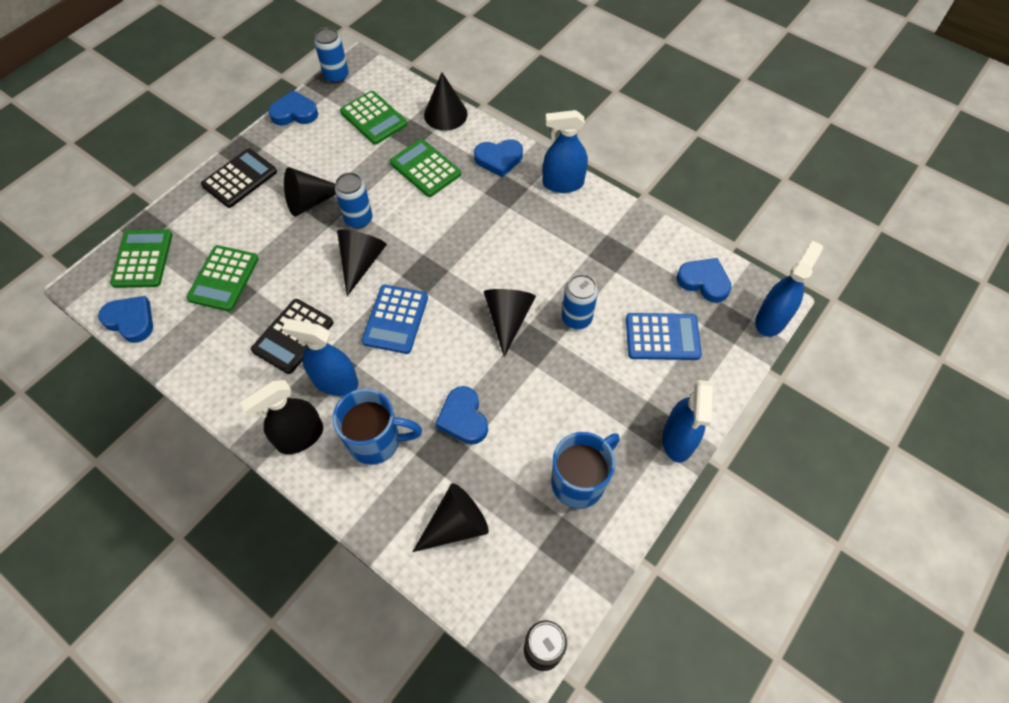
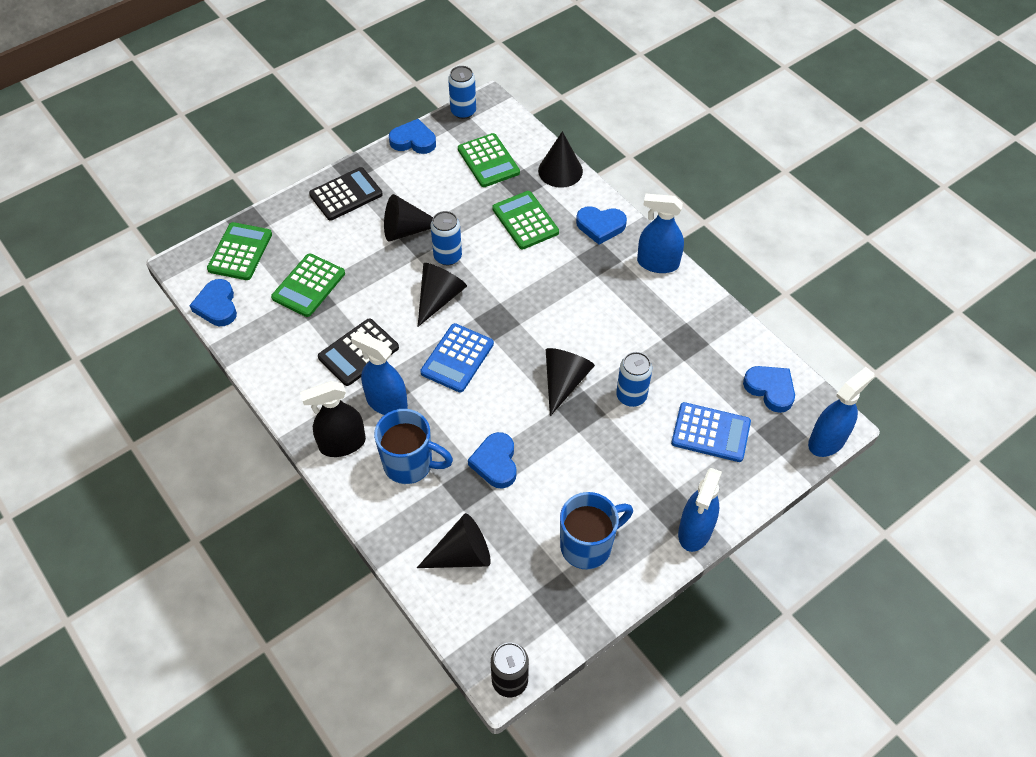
camera: 15 degrees right, 5 degrees down
(131, 321) = (217, 306): blue heart -> blue heart turned 150 degrees counterclockwise

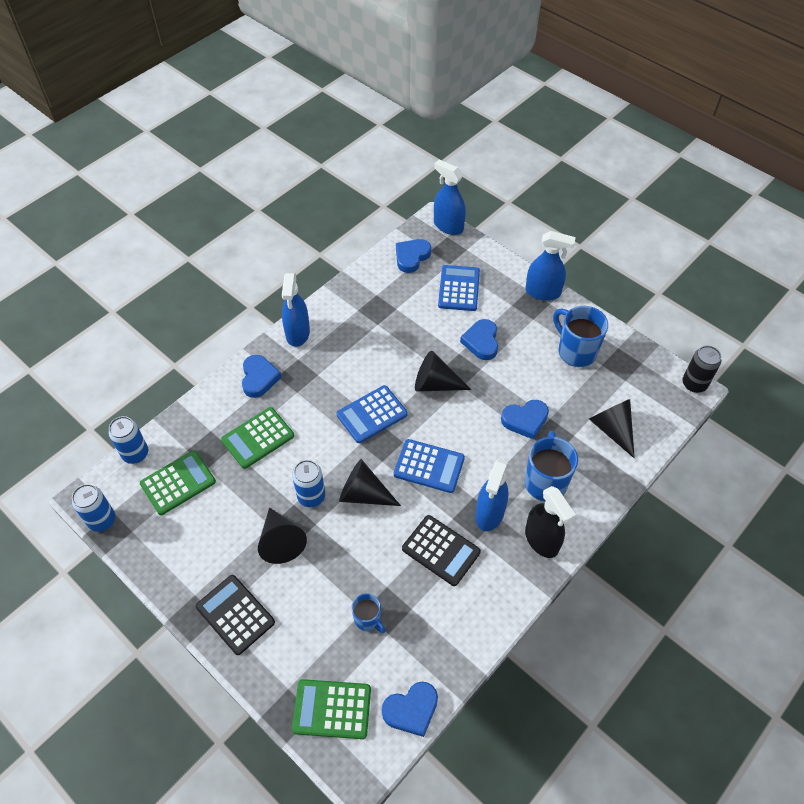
camera: 100 degrees left, 0 degrees up
(308, 286) = (368, 619): green calculator -> blue mug
(413, 141) = (149, 562): blue heart -> blue heart (481, 342)
(534, 317) = (372, 414): none -> blue calculator
(560, 171) = (189, 418): black cone -> none
(631, 396) = (438, 338): blue can -> blue can (135, 454)

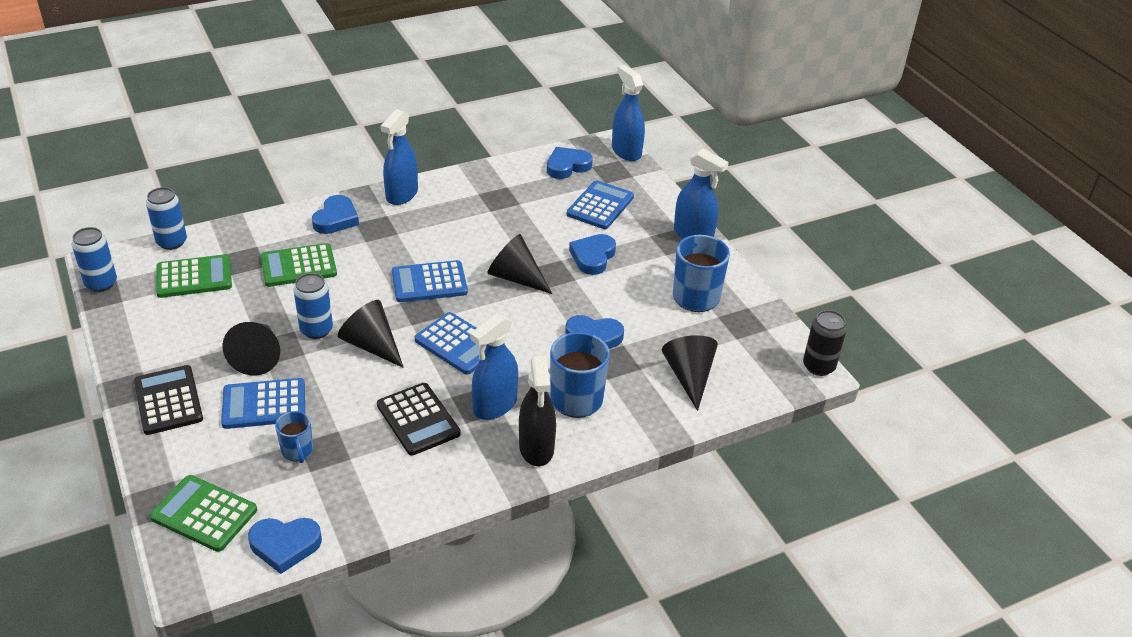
camera: 20 degrees right, 15 degrees down
(314, 586) = (264, 404): none -> blue calculator

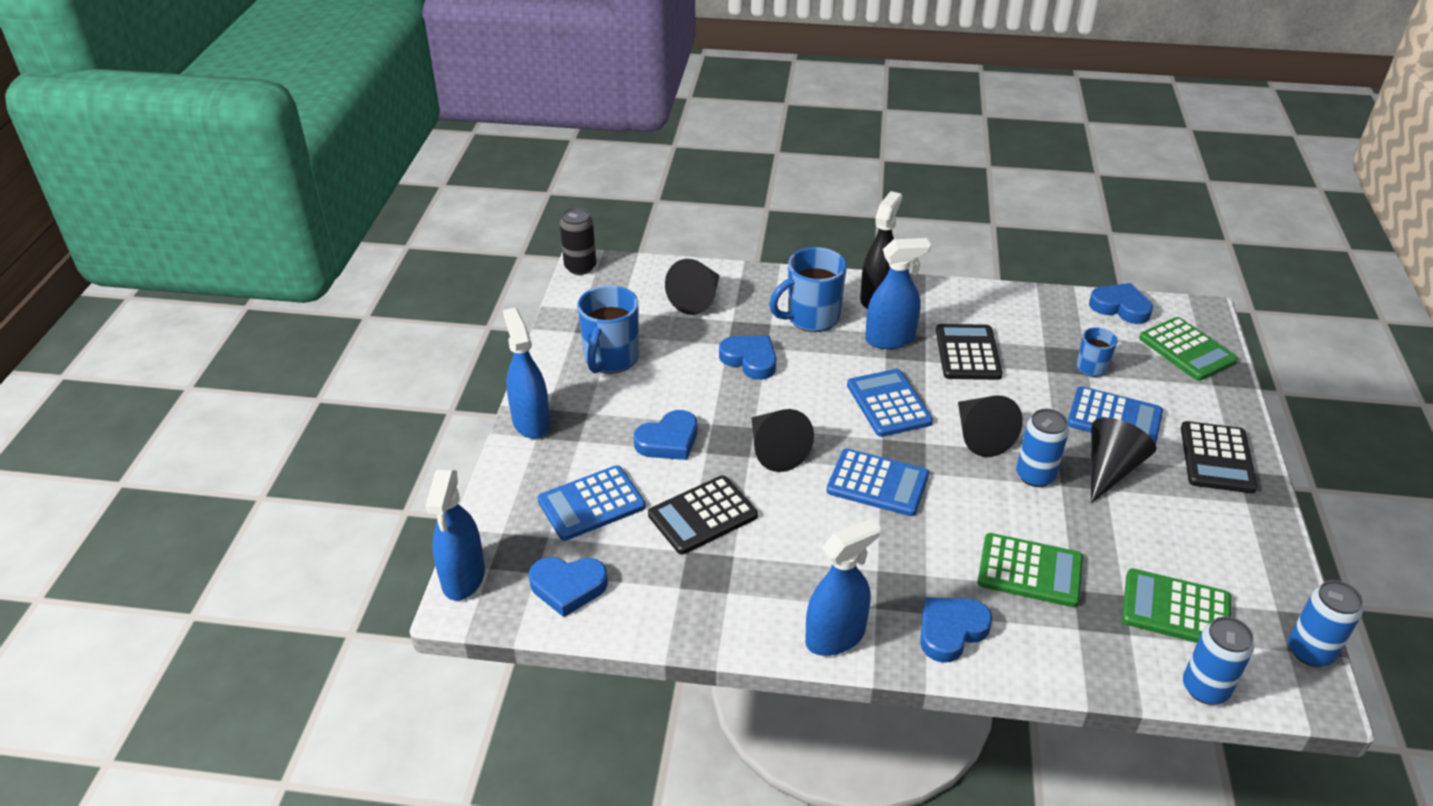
camera: 145 degrees left, 0 degrees up
(527, 223) = (702, 515): none -> black calculator

